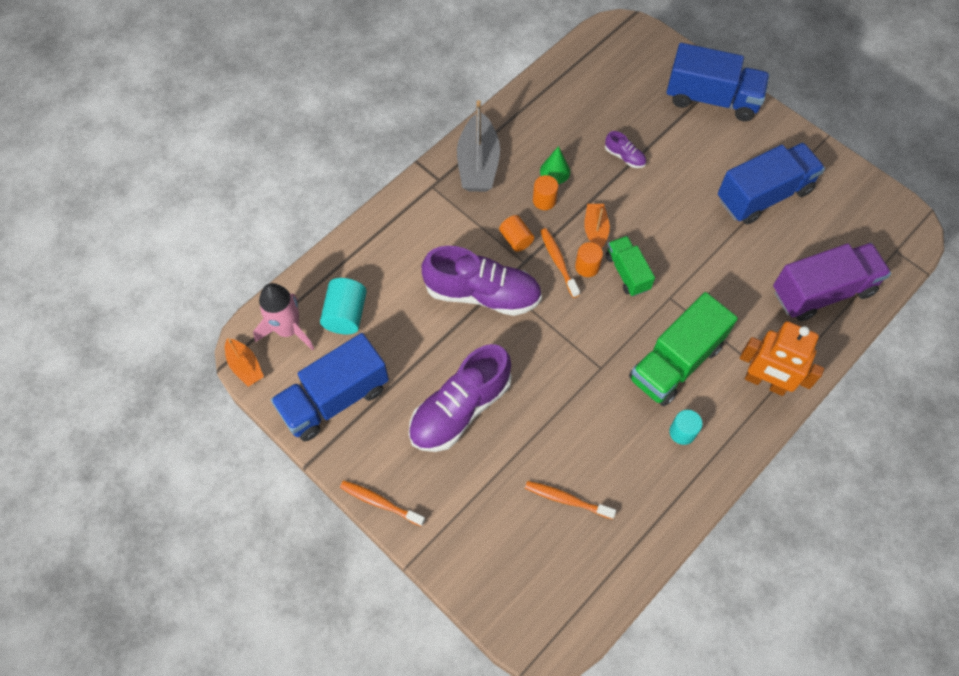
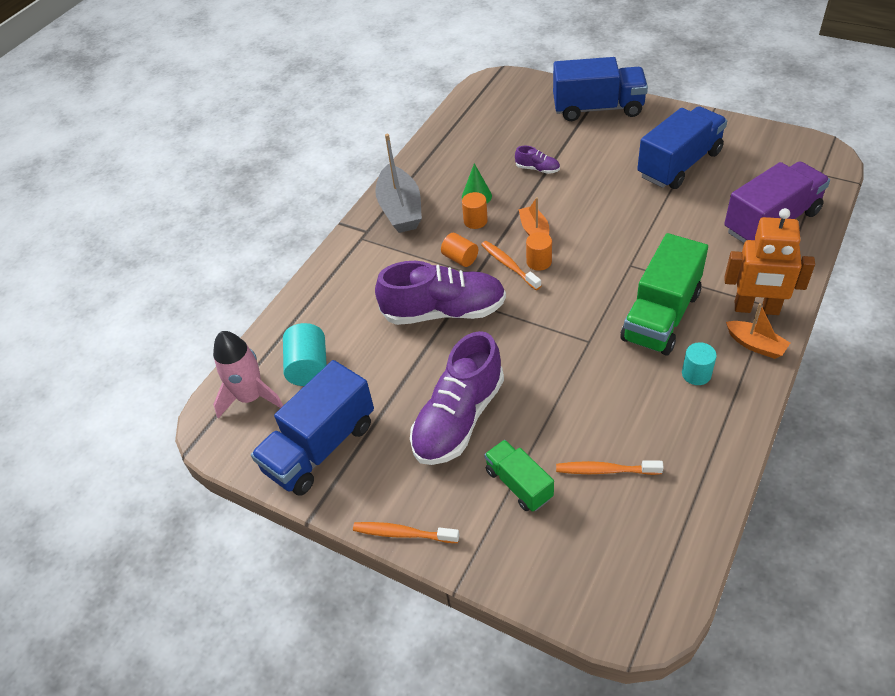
camera: 10 degrees left, 15 degrees down
(245, 366) = (213, 444): orange boat -> orange boat (755, 345)
(627, 272) = (580, 256): green truck -> green truck (519, 484)

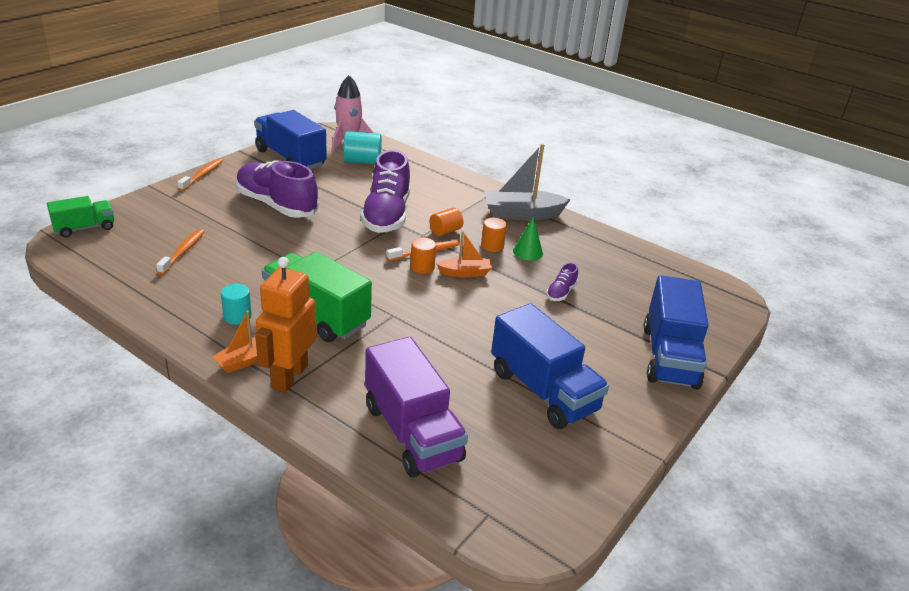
camera: 90 degrees right, 15 degrees down
(519, 484) = (202, 217): green truck -> green truck (84, 228)

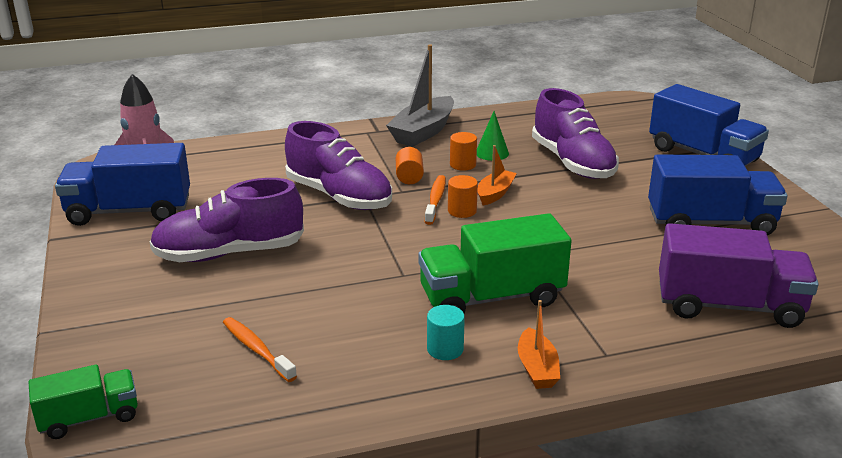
camera: 50 degrees left, 5 degrees down
(84, 228) = (89, 418): green truck -> green truck turned 60 degrees clockwise
(202, 175) = (78, 283): orange toothbrush -> none
(289, 376) = (589, 348): orange robot -> none
(362, 161) = (204, 172): turquoise cylinder -> none
(561, 292) = (572, 163): purple shoe -> purple shoe, size x2.35

